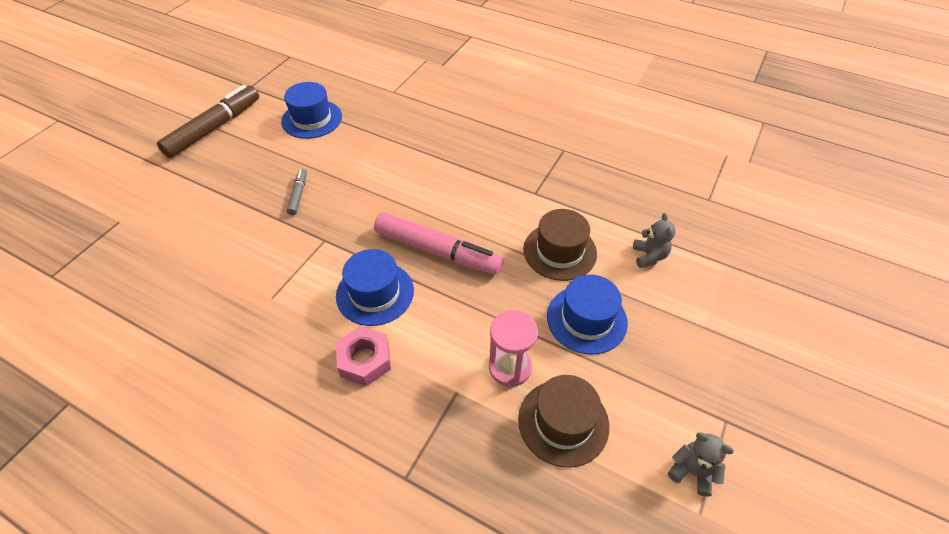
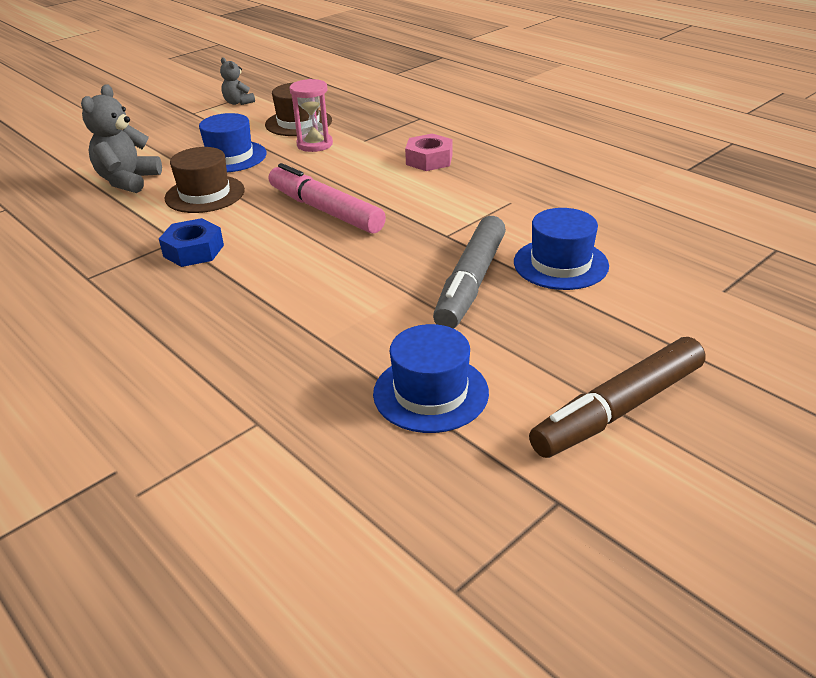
camera: 160 degrees left, 15 degrees down
(298, 195) = (471, 283): grey marker -> grey marker, size x2.15
(375, 293) = (405, 192): blue hat -> blue hat (560, 264)
(512, 185) = (193, 251): none -> blue nut
(649, 256) = (128, 181): grey teddy bear -> grey teddy bear, size x1.71

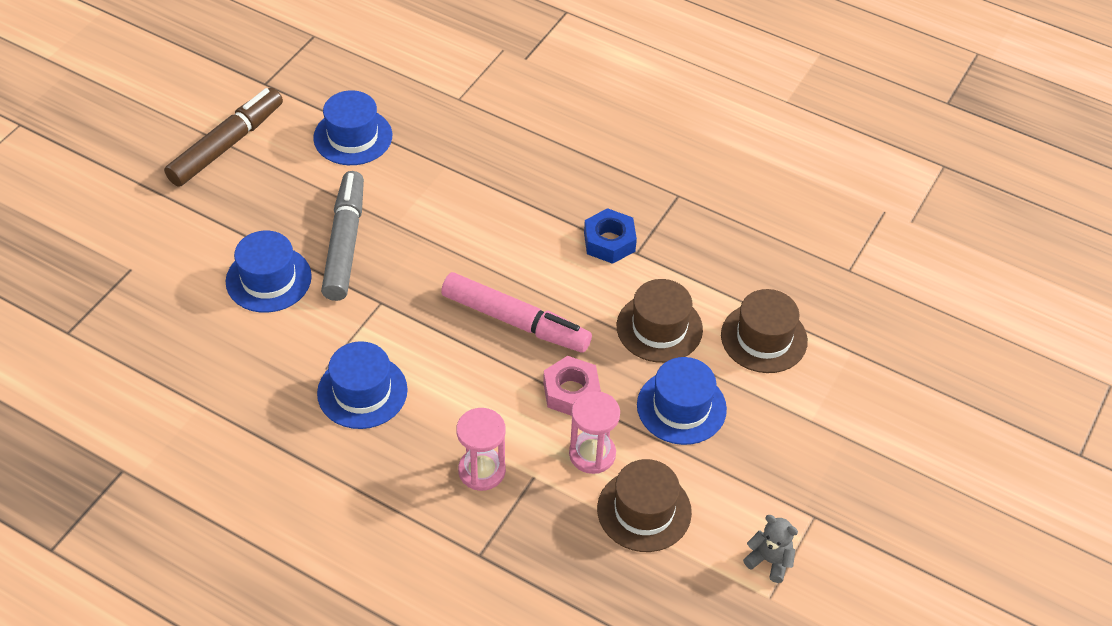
camera: 160 degrees right, 15 degrees up
(128, 181) = (764, 338): grey teddy bear -> brown hat
(400, 145) = (482, 471): none -> pink hourglass
(429, 160) = (434, 440): pink nut -> pink nut (571, 392)
(480, 187) = (362, 391): none -> blue hat

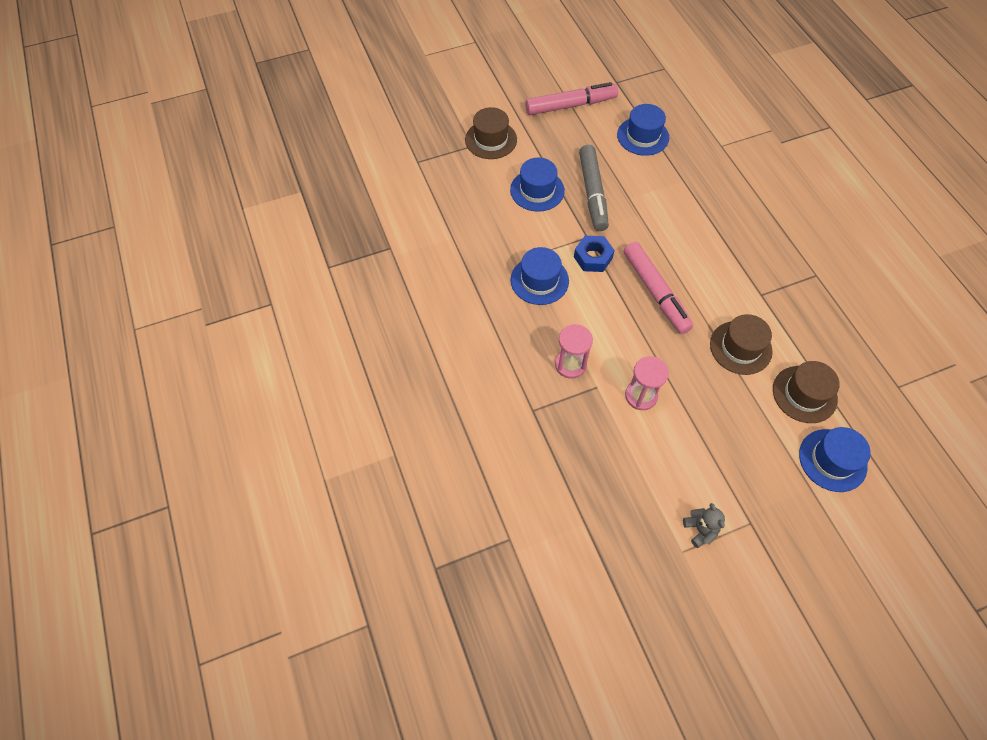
camera: 40 degrees right, 10 degrees up
(226, 145) = (570, 105): brown marker -> pink marker
(344, 243) = (593, 193): grey marker -> grey marker turned 135 degrees clockwise
(571, 392) = (656, 352): pink nut -> none
(609, 242) = (749, 278): blue nut -> blue nut (593, 257)
(644, 510) = (646, 448): brown hat -> brown hat (491, 140)
(681, 407) = (717, 403): blue hat -> blue hat (832, 460)

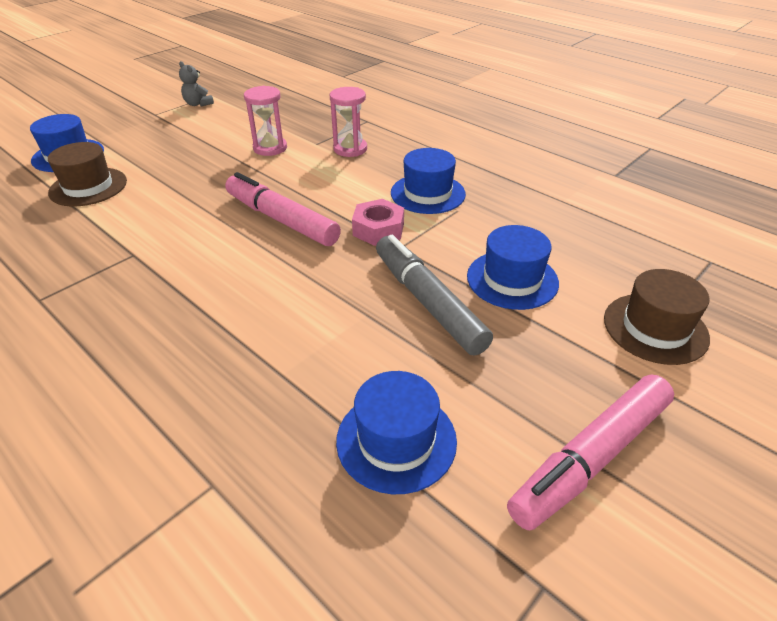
camera: 155 degrees right, 20 degrees down
(593, 257) = (378, 229): blue nut -> pink nut
(740, 347) = (163, 202): brown hat -> none

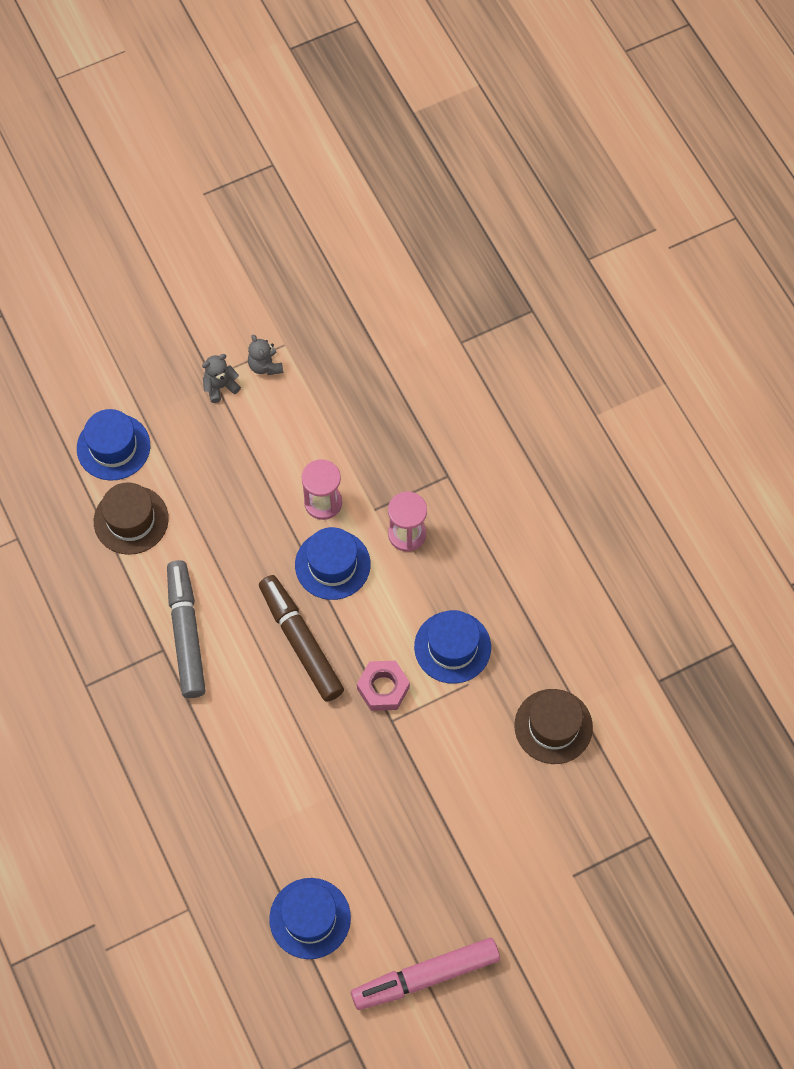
camera: 20 degrees right, 25 degrees up
(163, 117) = (220, 386): none -> grey teddy bear
(281, 220) = (300, 642): pink marker -> brown marker
(427, 302) = (385, 798): grey marker -> grey marker (186, 633)
(512, 279) = (467, 797): blue hat -> blue hat (332, 564)
(655, 328) = (546, 890): brown hat -> brown hat (553, 726)

